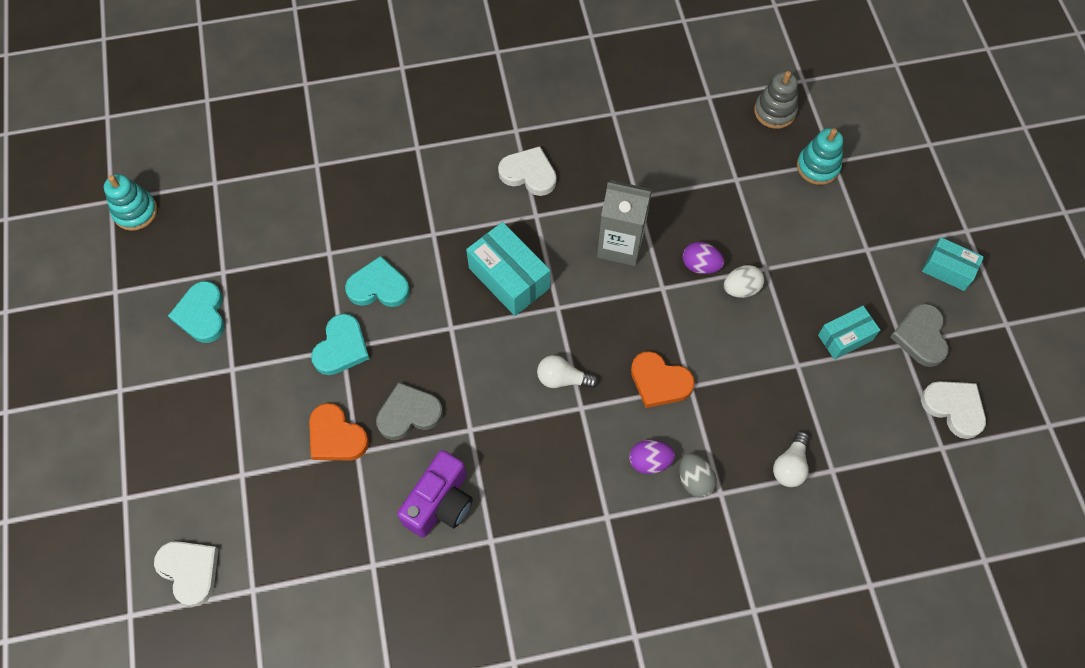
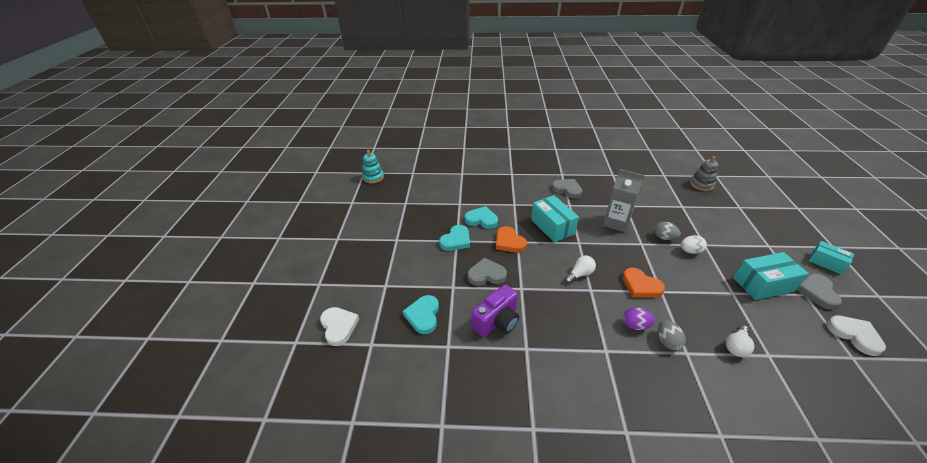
camera: 15 degrees right, 25 degrees down
(202, 314) = (389, 216): turquoise heart -> turquoise heart (423, 316)
(336, 436) = (443, 278): orange heart -> orange heart (509, 242)
(529, 174) = (567, 190): white heart -> grey heart
(562, 379) = (580, 274): white light bulb -> white light bulb turned 120 degrees clockwise
(700, 265) = (664, 237): purple egg -> grey egg
(818, 167) = (730, 208): turquoise stacking toy -> none
(845, 338) = (763, 284): turquoise box -> turquoise box, size x1.59

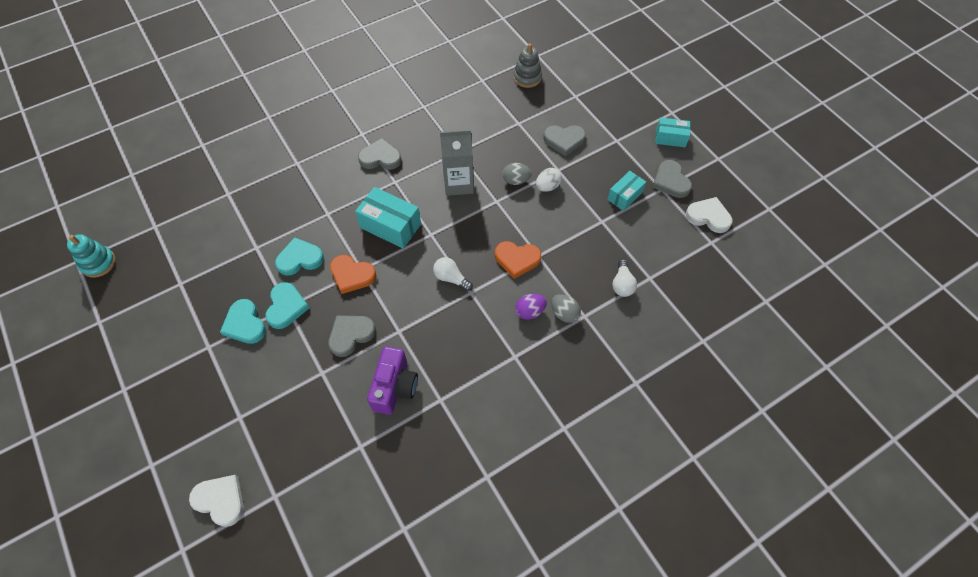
camera: 35 degrees left, 20 degrees up
(423, 316) = (311, 428): turquoise heart -> turquoise heart (245, 324)
(580, 274) = (451, 278): white light bulb -> white light bulb turned 75 degrees counterclockwise
(717, 229) = (564, 140): none -> grey heart
(763, 284) = (625, 196): turquoise box -> turquoise box, size x0.63

